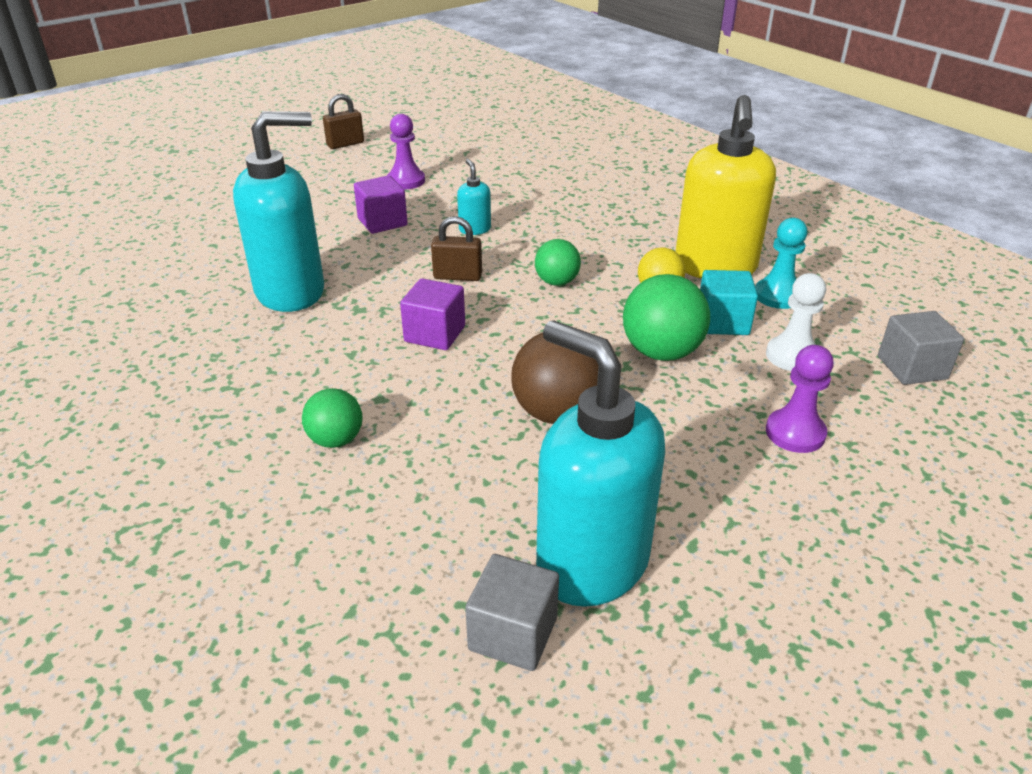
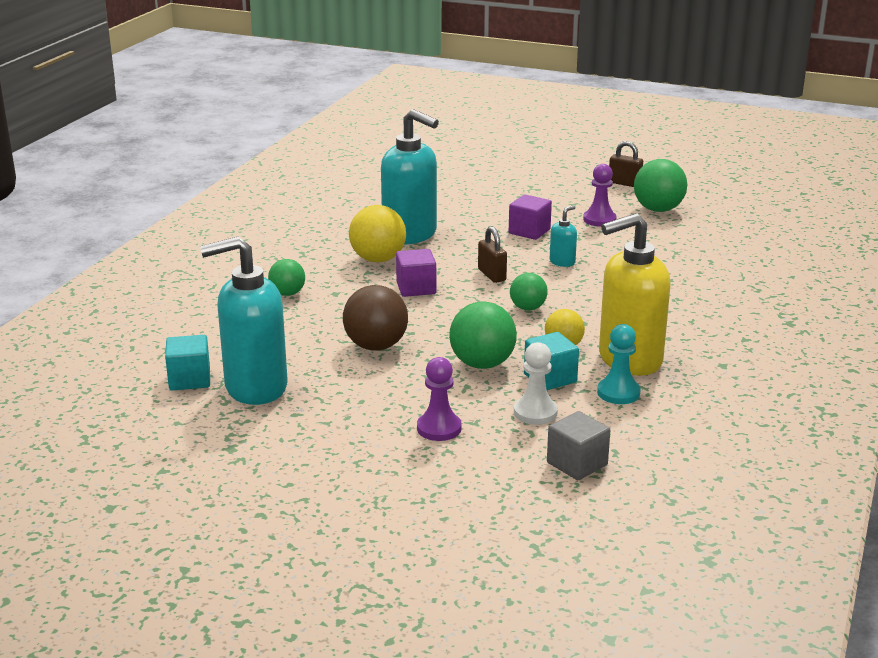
camera: 60 degrees right, 10 degrees down
(326, 335) = (378, 259): none -> yellow ball
(422, 150) = (658, 209): none -> green ball
(513, 633) = (189, 379): grey cube -> turquoise cube
(591, 563) = (255, 388): turquoise soap dispenser -> turquoise soap dispenser turned 120 degrees counterclockwise

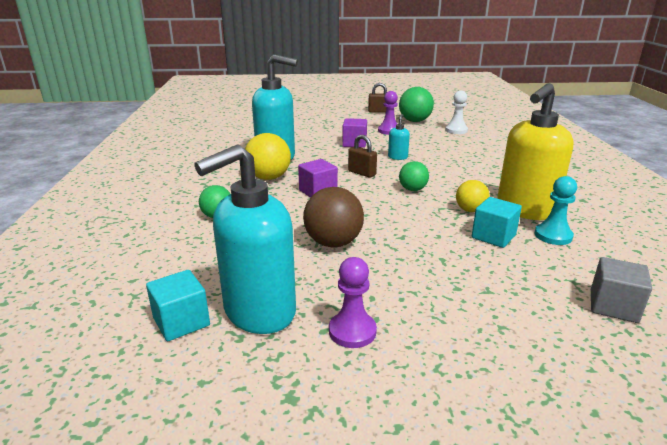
camera: 25 degrees left, 0 degrees up
(439, 428) = (468, 306): purple pawn -> purple pawn (352, 331)
(482, 364) = (432, 237): green ball -> none
(535, 412) = (521, 268): white pawn -> white pawn (456, 130)

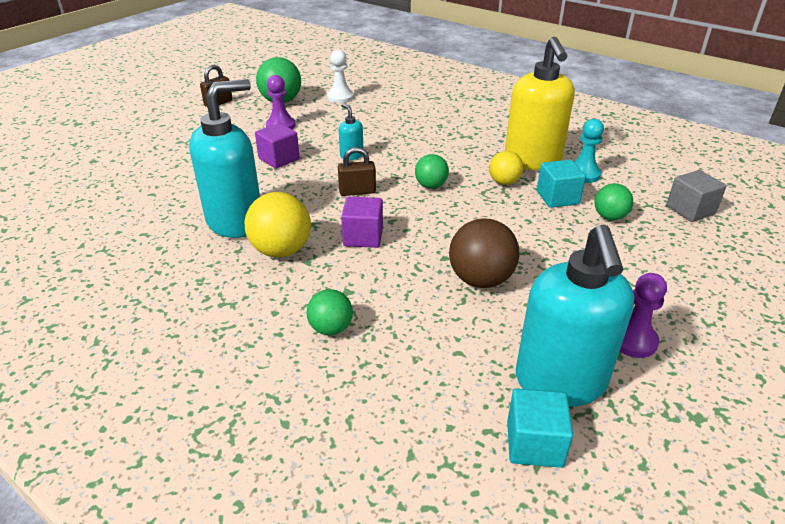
camera: 50 degrees left, 10 degrees up
(512, 267) = (609, 217): none -> green ball

